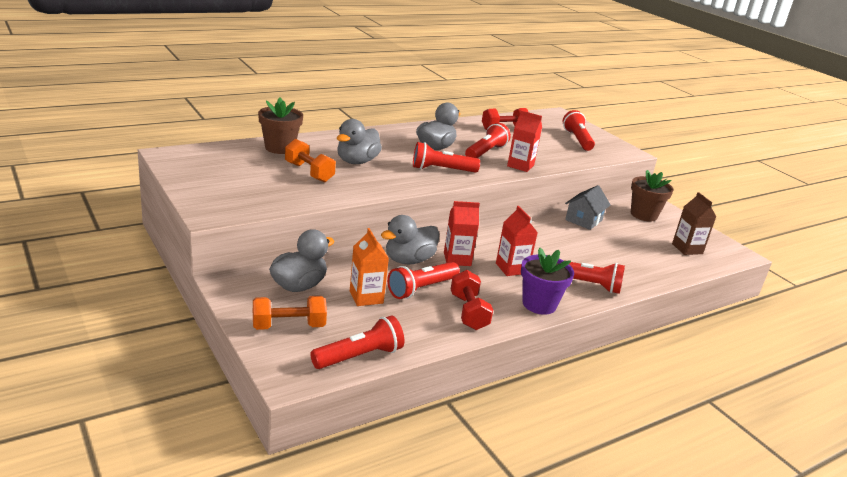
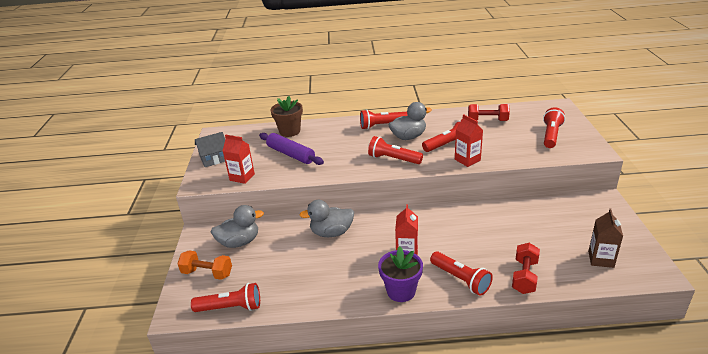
camera: 35 degrees right, 5 degrees up
(309, 172) = (291, 154): orange dumbbell -> purple rolling pin
(357, 161) = (334, 147): grey duck -> none
(366, 297) = (275, 259): orange carton -> none
(421, 289) = (320, 259): red flashlight -> red flashlight (382, 125)
(457, 259) = (369, 237): red carton -> red carton (242, 177)
(468, 312) = (337, 287): red dumbbell -> red dumbbell (524, 276)
(584, 220) = (516, 214): grey house -> grey house (214, 159)
(643, 215) = (585, 216): brown flower pot -> none

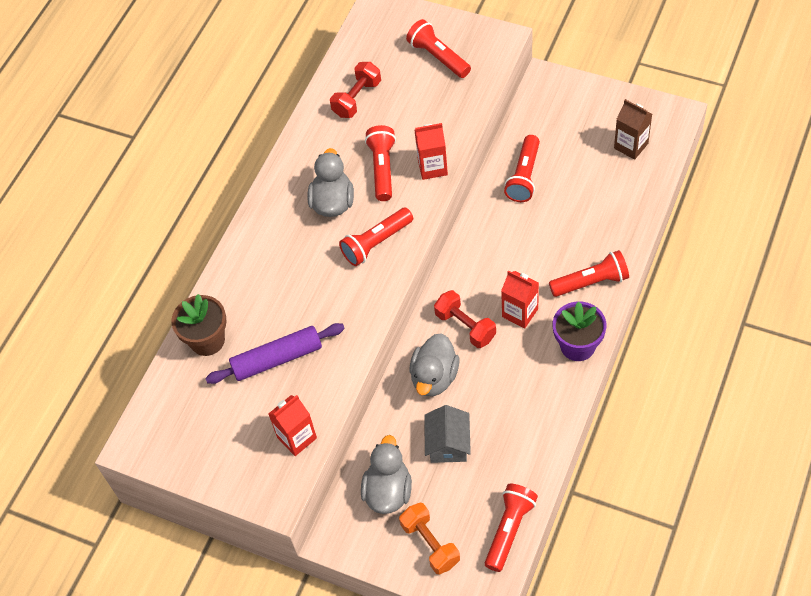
camera: 60 degrees left, 25 degrees up
(207, 273) = (430, 544): orange dumbbell -> orange dumbbell turned 75 degrees counterclockwise
(214, 159) = (217, 464): grey house -> grey house (448, 444)
(382, 125) = (279, 219): red flashlight -> red flashlight (524, 176)
(524, 276) = (618, 224): red dumbbell -> red dumbbell (465, 326)

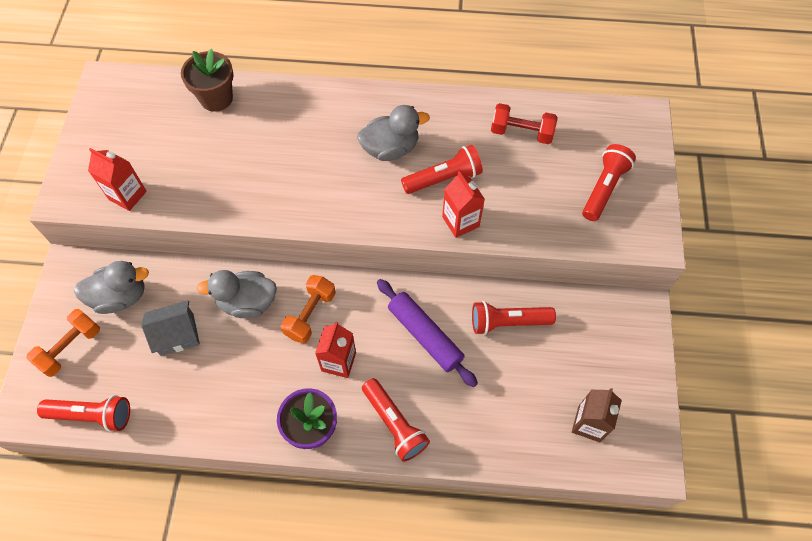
camera: 65 degrees right, 5 degrees up
(277, 359) = (207, 156): purple rolling pin -> purple rolling pin (425, 335)
(376, 243) = (354, 198): red flashlight -> none
(465, 326) = (310, 314): red dumbbell -> orange dumbbell

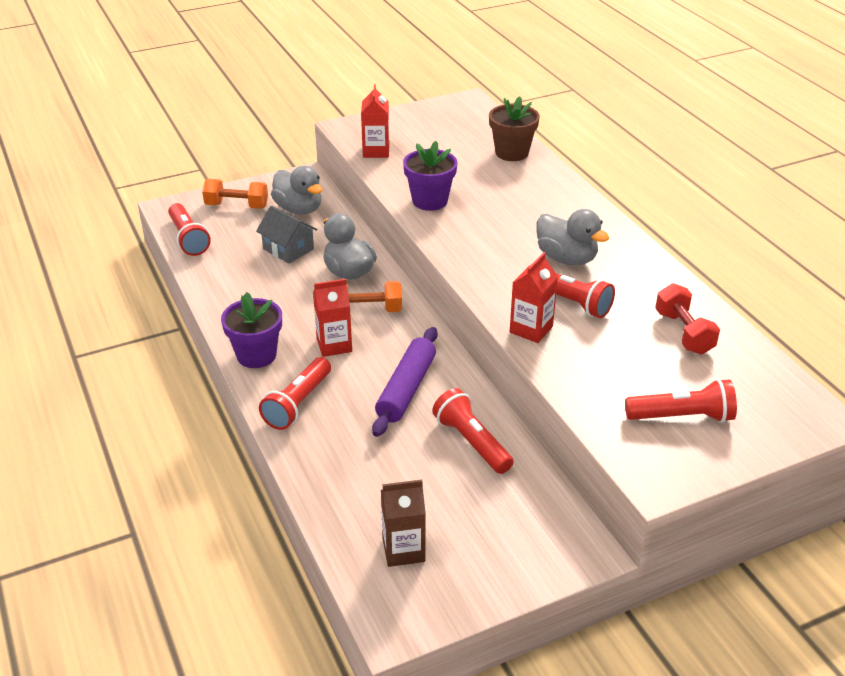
camera: 60 degrees right, 25 degrees down
(242, 196) = (430, 201): none -> purple flower pot

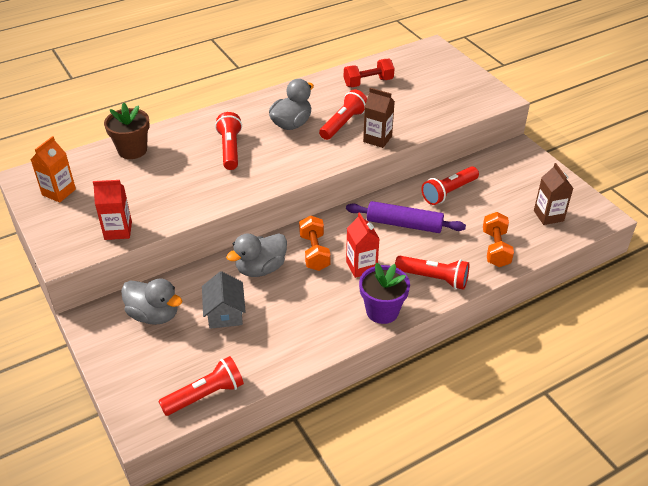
camera: 95 degrees left, 5 degrees up
(237, 206) = (143, 366): orange dumbbell -> orange dumbbell (495, 249)
(288, 249) = (225, 313): grey house -> grey house turned 45 degrees counterclockwise
(299, 209) = (154, 315): grey duck -> grey duck turned 75 degrees clockwise
(430, 201) = (211, 192): purple flower pot -> none
(442, 118) = (59, 192): none -> orange carton
(531, 329) = (377, 139): red carton -> brown carton
(682, 417) = (446, 87): red flashlight -> red flashlight (230, 149)

